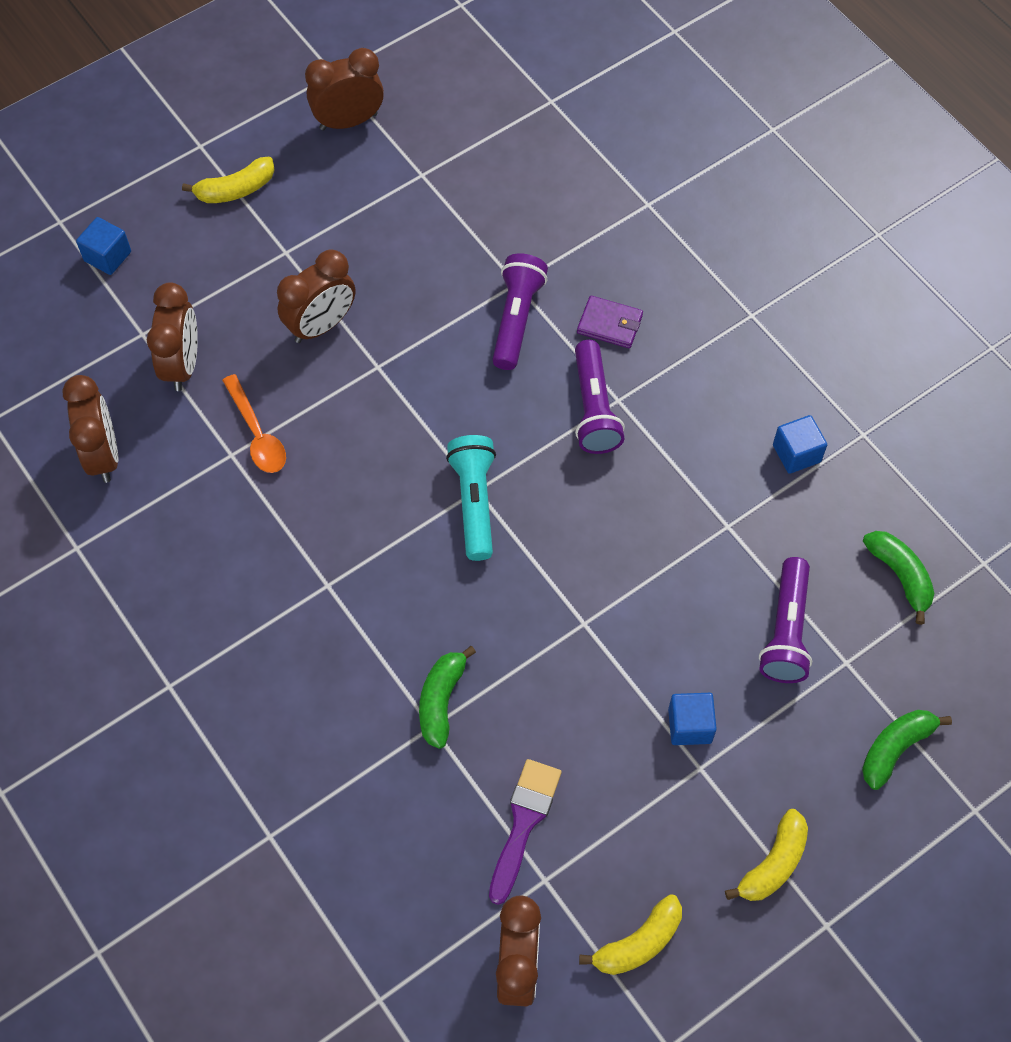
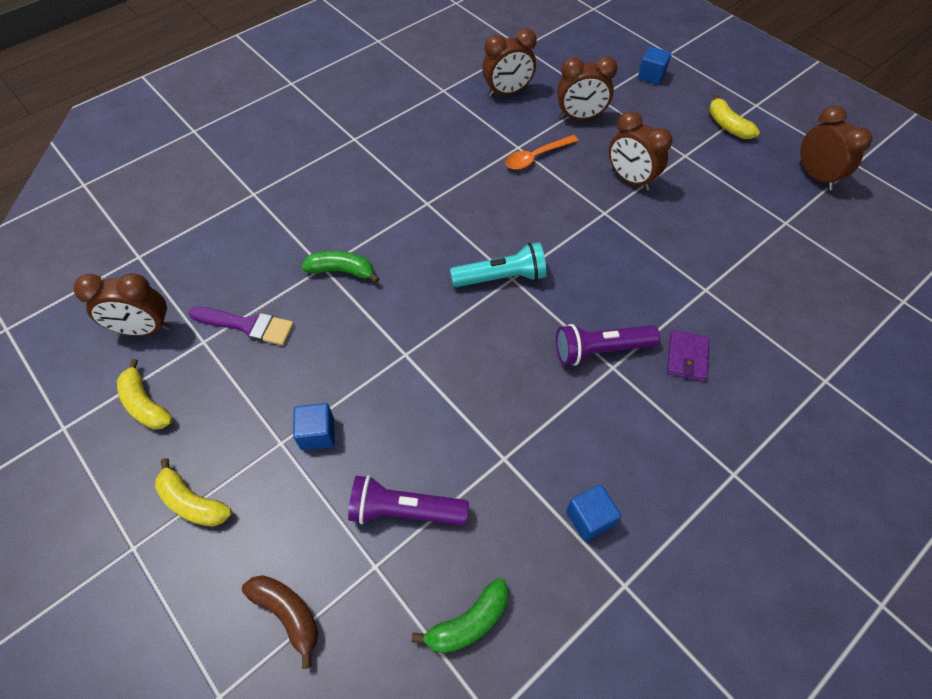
camera: 85 degrees right, 5 degrees down
(516, 319) = (671, 292): purple flashlight -> none
(895, 748) = (288, 614): green banana -> brown banana

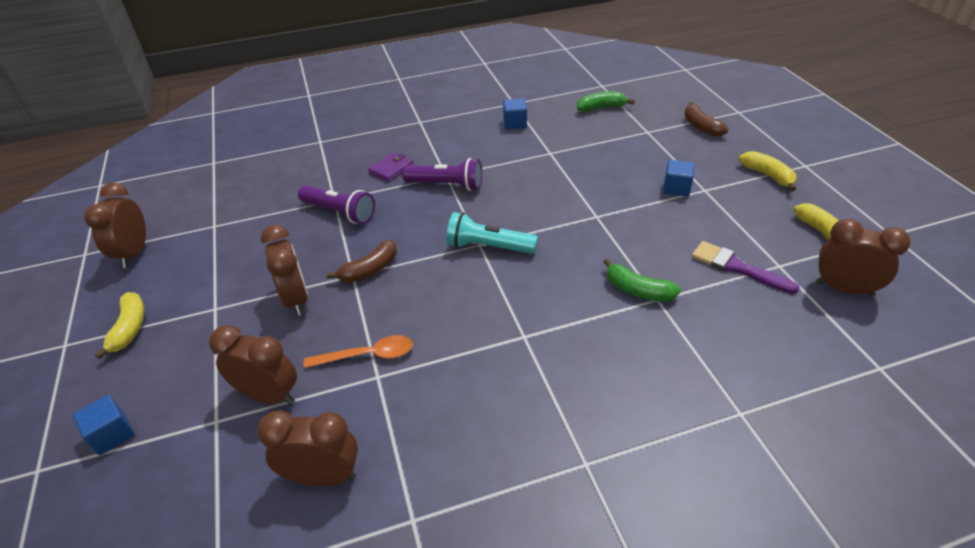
camera: 155 degrees left, 15 degrees down
(405, 510) = (623, 146): purple flashlight -> purple flashlight (339, 212)
(594, 221) = (369, 270): none -> brown banana

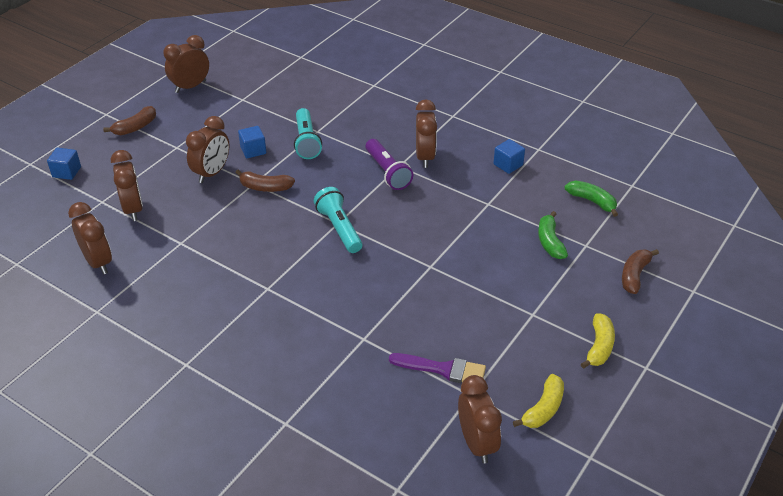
camera: 50 degrees right, 0 degrees up
(130, 328) = (135, 127): yellow banana -> brown banana
(339, 212) = (306, 141): purple flashlight -> turquoise flashlight
(367, 355) = (193, 229): orange spoon -> none
(391, 169) = (378, 136): purple wallet -> none
(453, 157) = (425, 157): none -> brown clock
(638, 290) = (364, 324): green banana -> green banana (550, 242)
(676, 188) = (516, 296): blue cube -> blue cube (253, 150)
(736, 267) = (443, 369): purple brush -> purple brush turned 105 degrees clockwise

